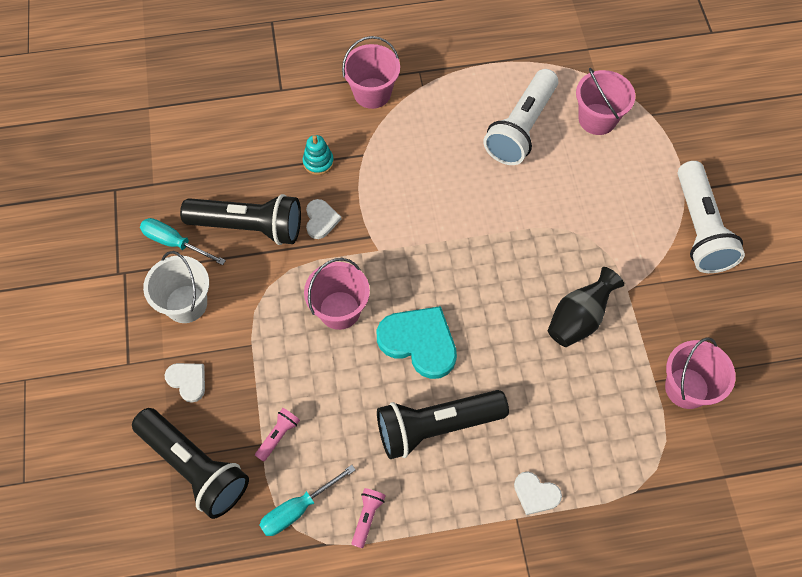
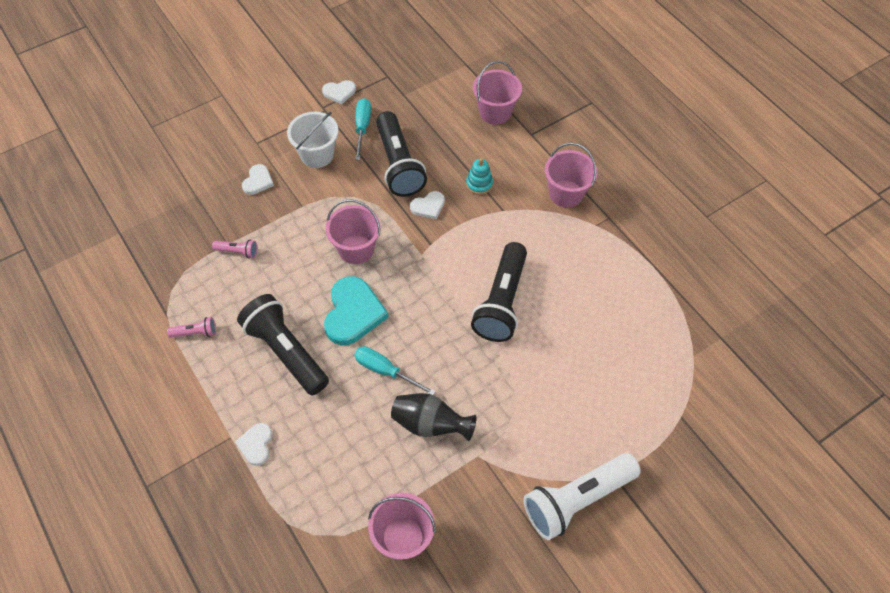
camera: 65 degrees right, 5 degrees down
(107, 247) = (339, 92): none -> white heart
(195, 467) = (195, 213): black flashlight -> black flashlight (501, 302)
(298, 509) = (186, 286): turquoise screwdriver -> turquoise screwdriver (385, 371)
(521, 128) = (598, 313): white flashlight -> none
(597, 119) = (646, 371): pink bucket -> pink bucket (495, 112)

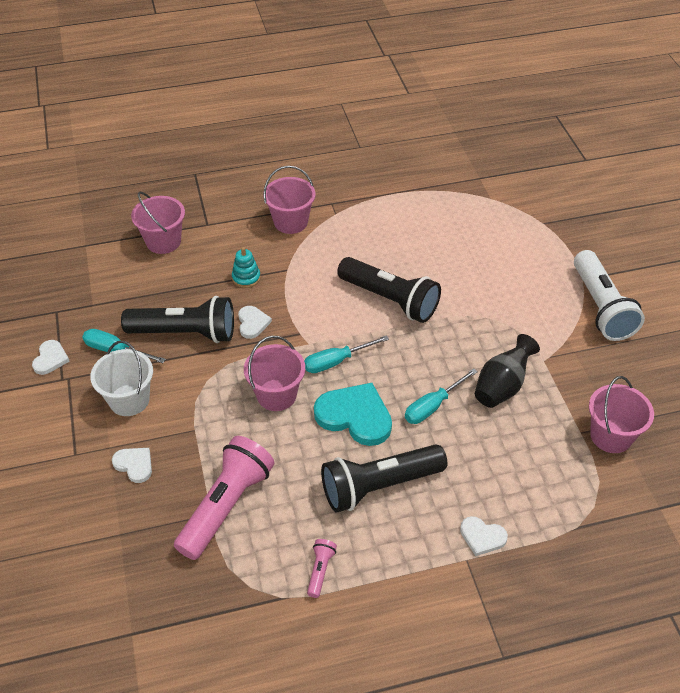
camera: 70 degrees left, 10 degrees down
(238, 252) = (226, 505): pink flashlight -> pink flashlight, size x2.35
(409, 281) = (336, 361): none -> turquoise screwdriver

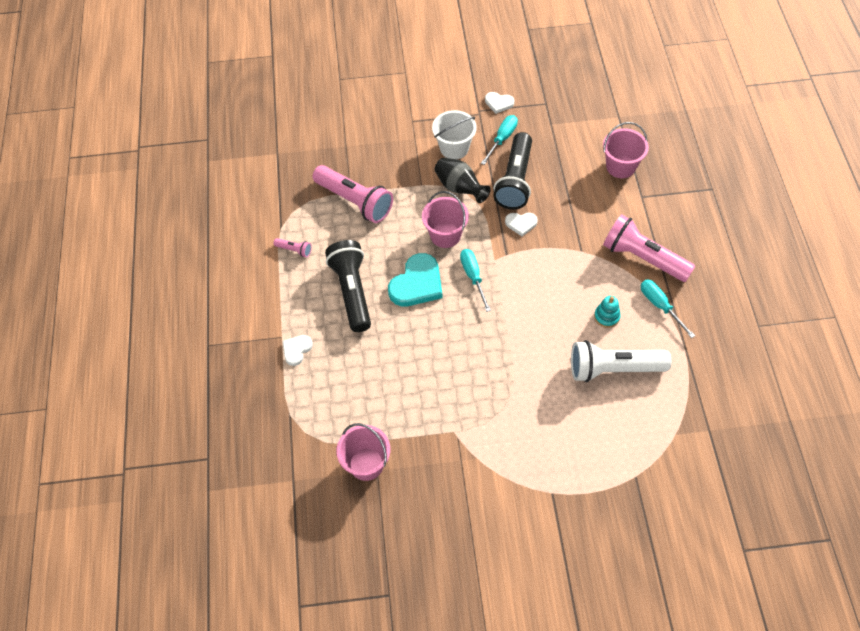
camera: 100 degrees right, 10 degrees up
(134, 465) = (397, 152): white heart -> none
(246, 278) = (573, 221): turquoise stacking toy -> turquoise stacking toy (606, 316)
(290, 222) = (643, 258): pink bucket -> pink flashlight
(390, 300) = (538, 324): black flashlight -> none
(433, 406) = (418, 338): turquoise screwdriver -> turquoise screwdriver (660, 306)
(502, 386) = (430, 392): black vase -> black vase (460, 188)
(601, 307) = (512, 499): white flashlight -> white flashlight (613, 369)

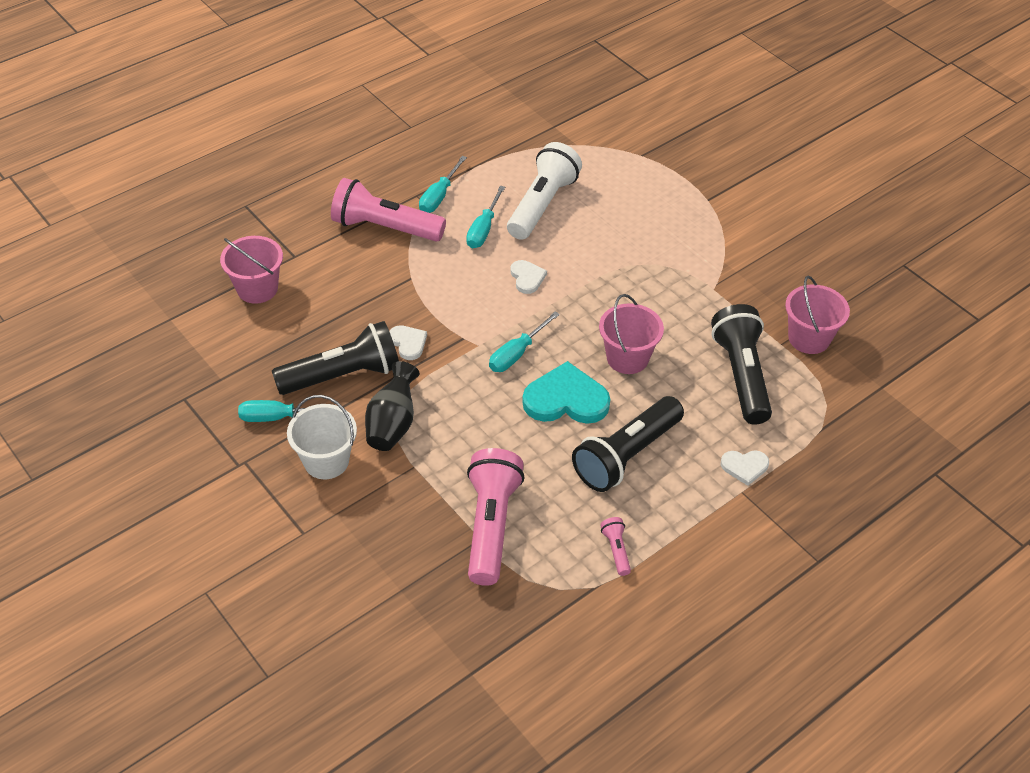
camera: 125 degrees left, 10 degrees down
(366, 397) = (741, 375): none -> black flashlight
(445, 235) = (476, 405): pink bucket -> pink bucket (627, 358)
(499, 103) = (211, 449): white heart -> white heart (527, 278)
(606, 316) = (483, 229): turquoise stacking toy -> turquoise screwdriver
(613, 369) = (542, 204): white flashlight -> white flashlight turned 120 degrees counterclockwise
(643, 258) = (384, 227): pink flashlight -> pink flashlight turned 105 degrees clockwise

